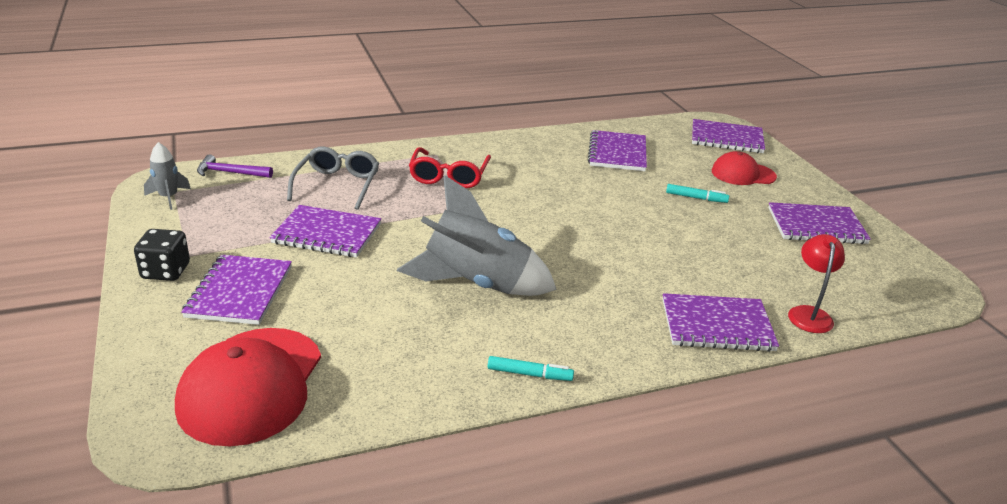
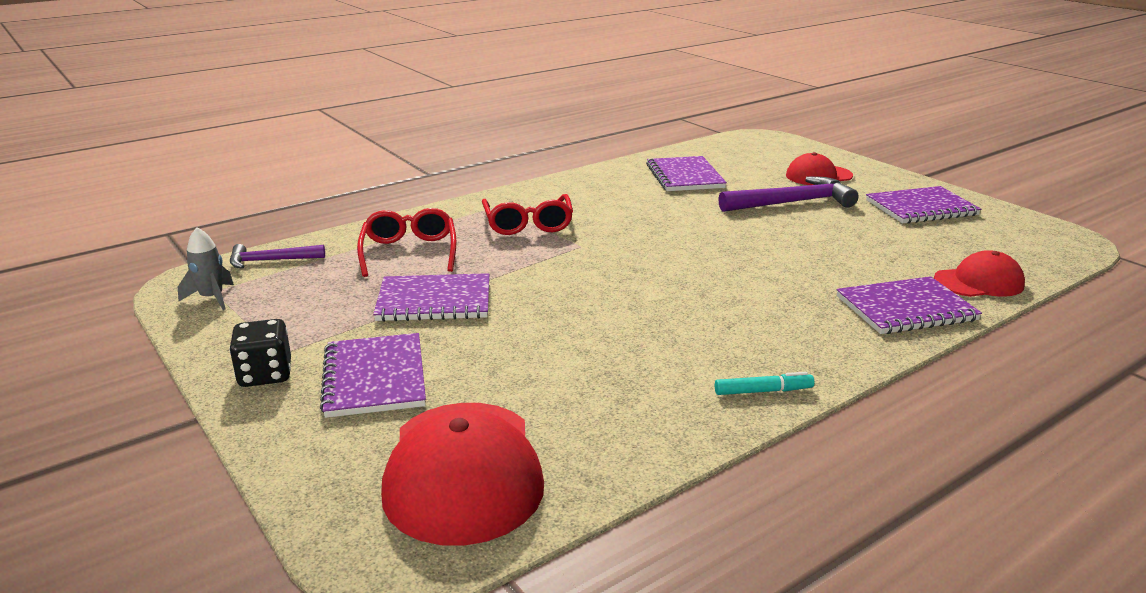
camera: 15 degrees left, 5 degrees down
(337, 185) = (409, 252): grey glasses -> red glasses
(477, 284) = (638, 318): grey rocket -> none
(696, 198) = (792, 203): turquoise marker -> purple hammer
(726, 138) = (778, 149): purple notebook -> none
(809, 314) = (979, 282): red lamp -> red cap

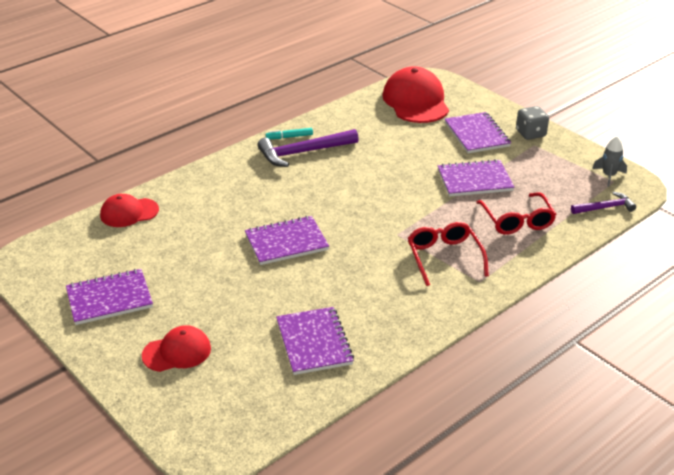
camera: 175 degrees right, 10 degrees up
(265, 374) = (530, 133): black dice -> grey dice
(792, 203) = (220, 300): purple hammer -> purple hammer (303, 152)
(905, 308) = (191, 189): purple notebook -> purple notebook (286, 242)

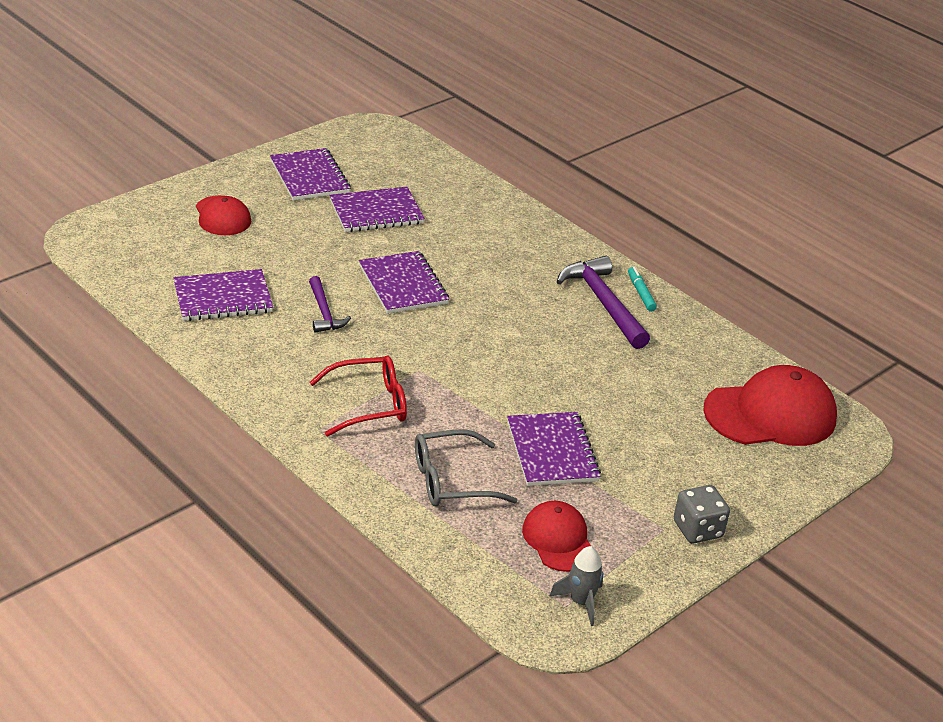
camera: 85 degrees right, 0 degrees up
(129, 213) = (459, 182): red cap -> red cap (558, 540)
(476, 134) = (682, 468): purple notebook -> purple notebook (376, 212)
(517, 221) = (451, 480): red glasses -> grey glasses
(605, 207) = (489, 580): purple hammer -> purple hammer (324, 312)

